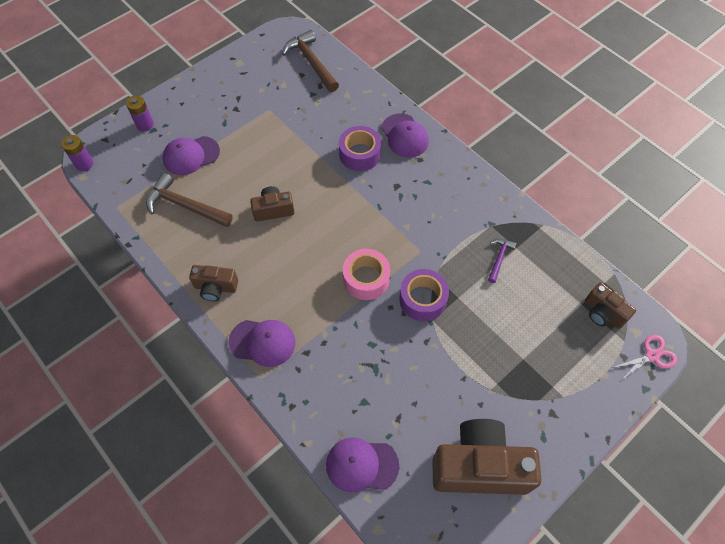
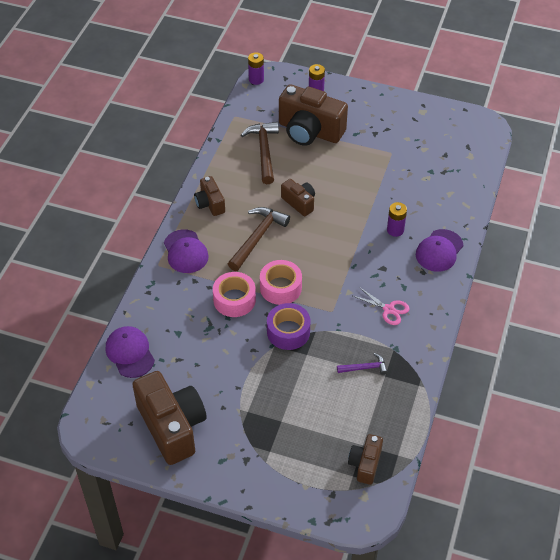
camera: 60 degrees right, 10 degrees down
(191, 156) = (309, 131): purple cap -> brown camera
(311, 62) = (463, 154): brown hammer -> brown hammer (258, 237)
(355, 327) = (234, 300): none -> pink tape
(360, 154) = (395, 230): purple tape -> purple battery
(652, 356) = (348, 516): pink scissors -> pink scissors (388, 309)

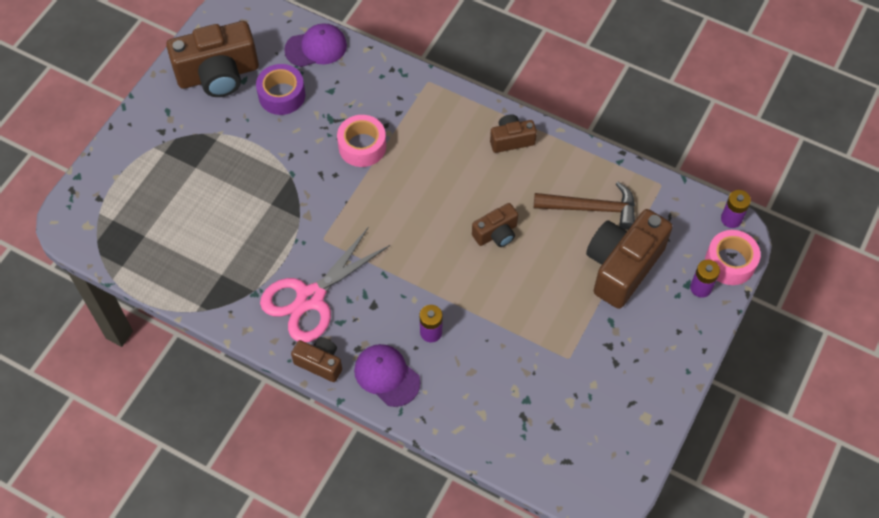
camera: 100 degrees right, 10 degrees up
(185, 252) = (441, 108): purple cap -> none
(258, 237) = (449, 181): brown hammer -> none
(280, 288) = (368, 193): pink tape -> pink tape (730, 262)
(288, 332) = (305, 191): purple tape -> purple tape (282, 95)
(365, 368) = (237, 257): purple hammer -> none
(365, 464) = (121, 234): brown camera -> brown camera (320, 363)
(388, 309) = (310, 298): pink scissors -> pink scissors, size x2.04

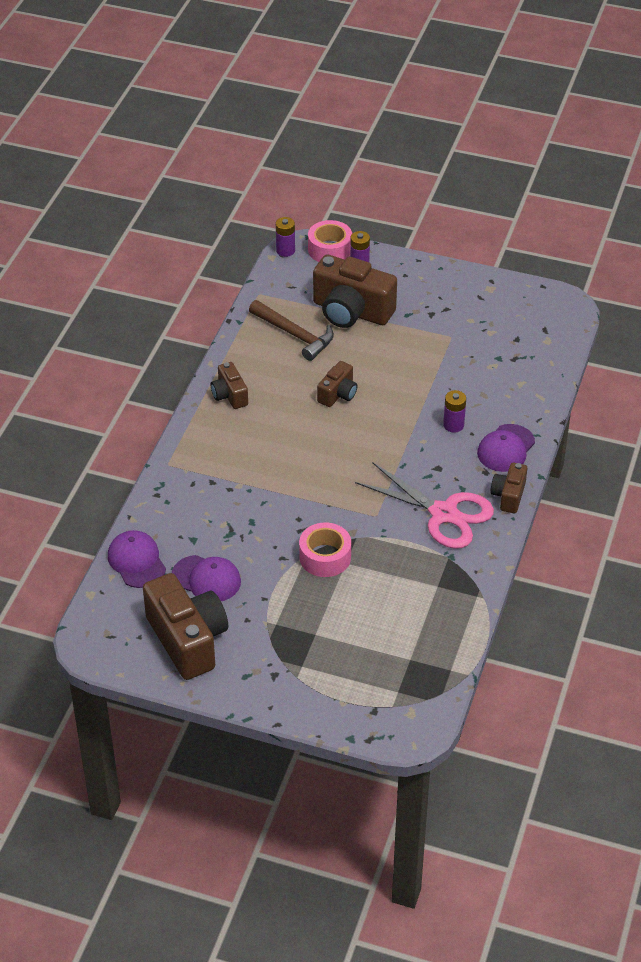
camera: 100 degrees left, 15 degrees down
(282, 95) = (206, 579): purple tape -> purple cap
(362, 146) = (260, 503): pink tape -> pink tape (325, 557)
(496, 233) = (338, 394): brown camera -> brown camera turned 75 degrees clockwise
(592, 208) = (295, 335): brown hammer -> brown hammer turned 135 degrees clockwise

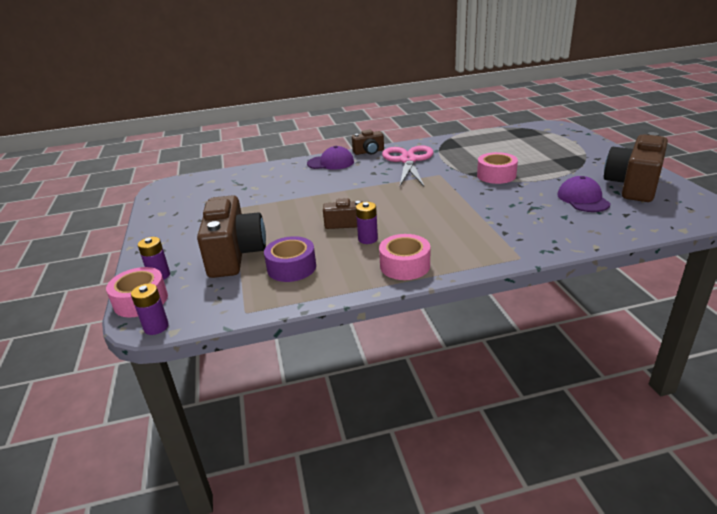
camera: 120 degrees left, 15 degrees down
(136, 561) = (623, 227): purple cap -> none
(229, 395) = (405, 265): brown camera -> pink tape
(295, 335) = (291, 267): brown hammer -> purple tape
(453, 425) = (328, 180): purple battery -> purple battery (368, 239)

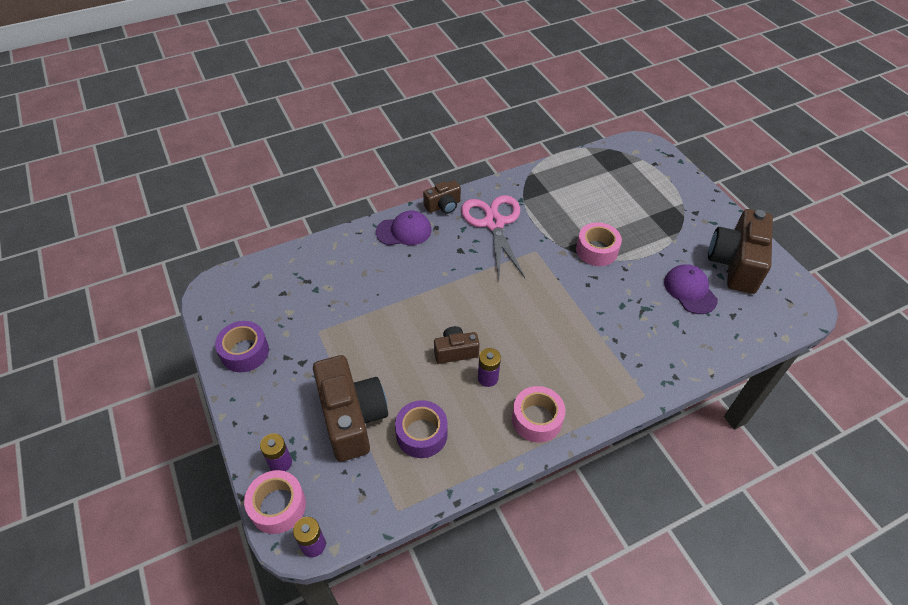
camera: 15 degrees left, 20 degrees up
(169, 216) = (245, 352): none -> purple tape

